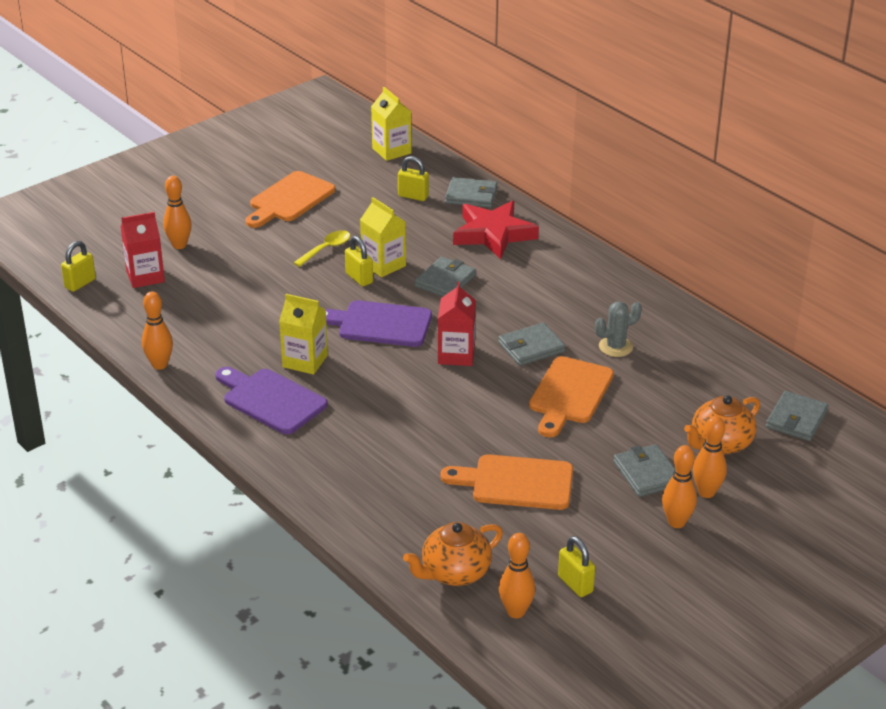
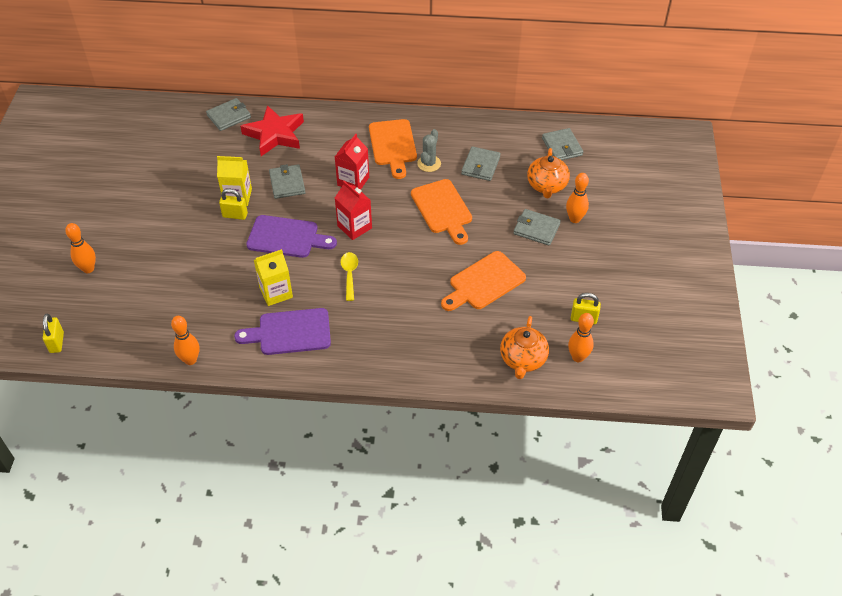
camera: 45 degrees left, 15 degrees up
(145, 276) = (96, 306): red carton -> red carton (353, 181)
(289, 199) = (118, 189): orange cutting board -> orange cutting board (393, 145)
(326, 249) = (188, 208): yellow spoon -> yellow spoon (349, 274)
(379, 324) = (287, 237): purple cutting board -> purple cutting board turned 135 degrees counterclockwise
(391, 151) = (139, 114): yellow carton -> none
(413, 196) = (194, 138): yellow padlock -> none
(531, 347) = (387, 194): grey wallet -> grey wallet (480, 165)
(676, 522) = (583, 246): orange bowling pin -> none

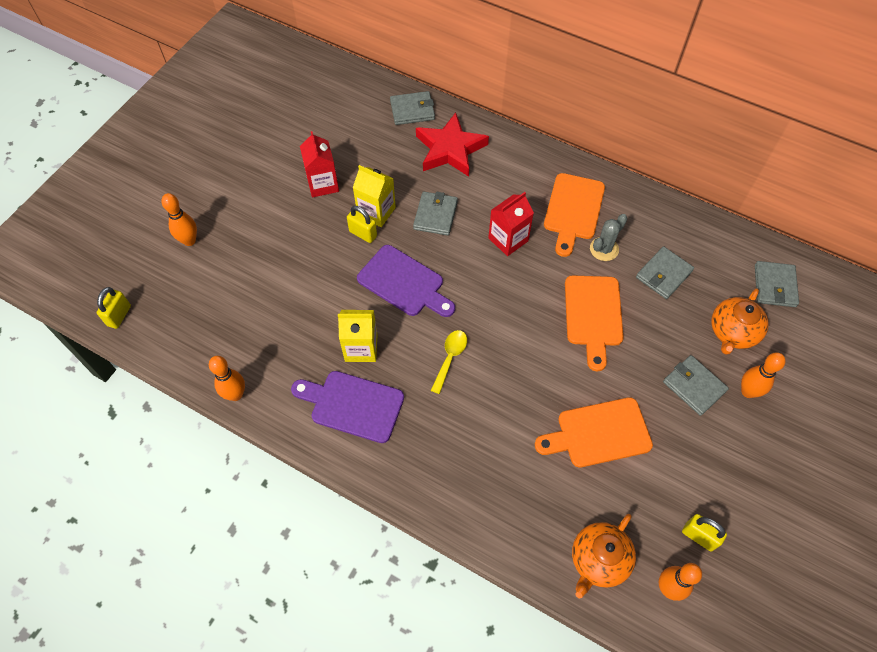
camera: 25 degrees right, 10 degrees up
(354, 227) = (483, 299): red carton -> red carton (323, 184)

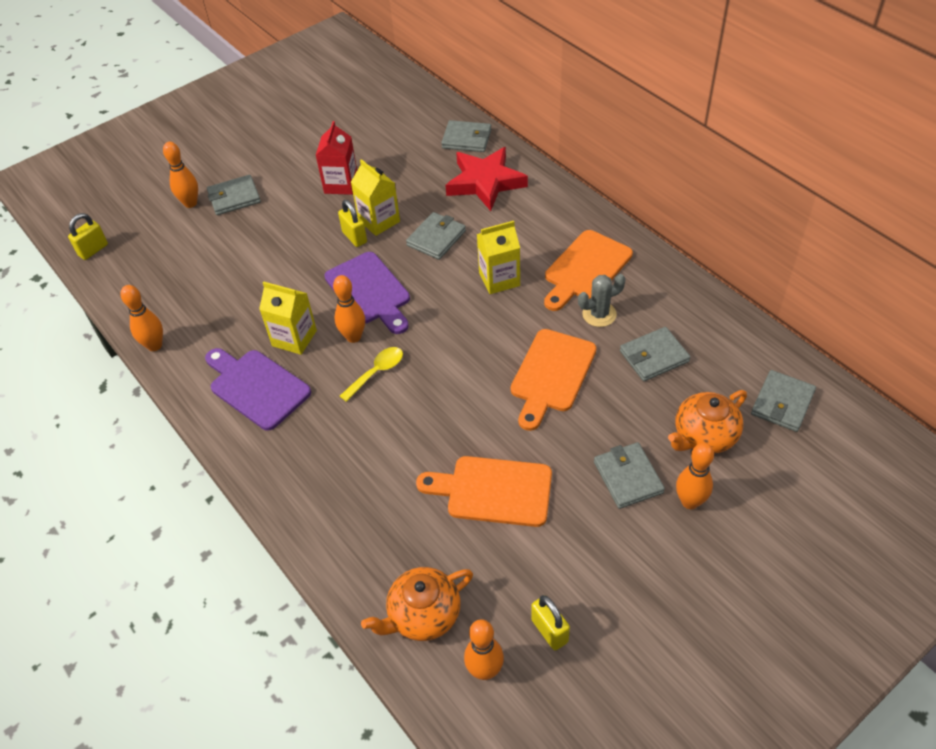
camera: 25 degrees right, 10 degrees down
(229, 223) = (234, 197): none -> grey wallet
(413, 331) = (353, 337): none -> orange bowling pin
(508, 239) = (499, 279): red carton -> yellow carton

